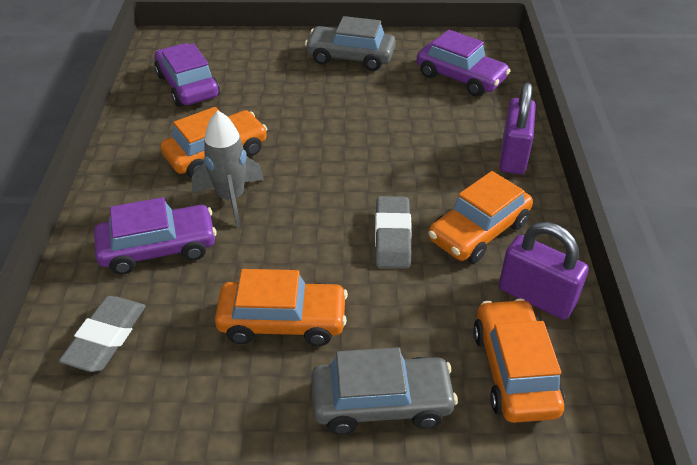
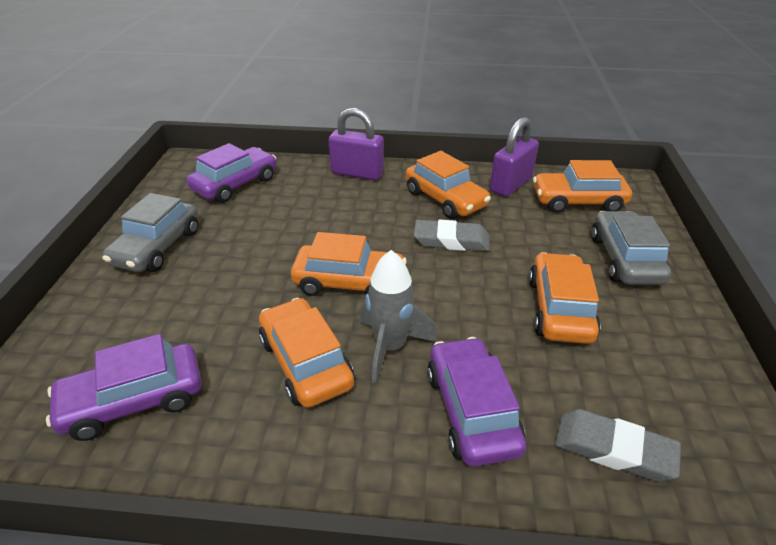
camera: 85 degrees left, 5 degrees down
(314, 167) = (349, 282): none -> orange car

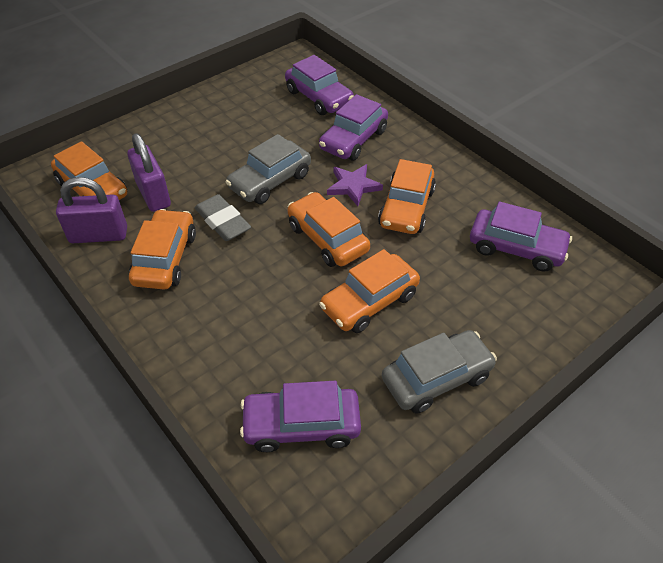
camera: 135 degrees left, 10 degrees up
(357, 173) = (179, 347): purple padlock -> purple padlock (153, 194)
(390, 347) = (353, 186): grey rocket -> purple star
(559, 309) = (241, 146): orange car -> orange car (369, 302)
(613, 449) = (319, 97): grey eraser -> purple car
(624, 259) = (156, 142): grey car -> grey car (270, 181)

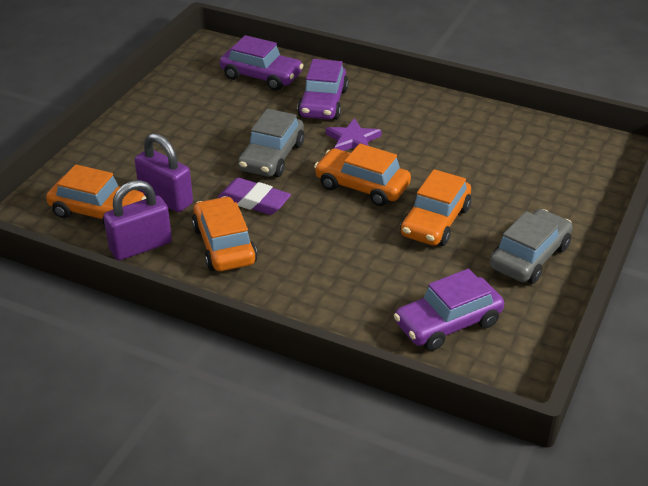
camera: 25 degrees left, 10 degrees down
(223, 221) = (254, 201): grey eraser -> purple eraser
(406, 208) = (413, 144): orange car -> none
(516, 248) = (525, 148): purple car -> none

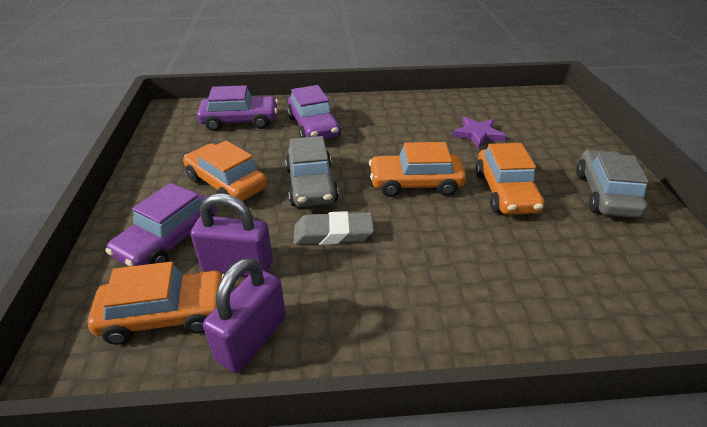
camera: 30 degrees left, 0 degrees up
(224, 245) = (346, 295): orange car -> orange car (226, 183)
(254, 201) = (333, 233): purple eraser -> grey eraser
(353, 140) = (367, 148): purple star -> purple star (478, 134)
(448, 323) = (629, 285): purple car -> purple car (169, 240)

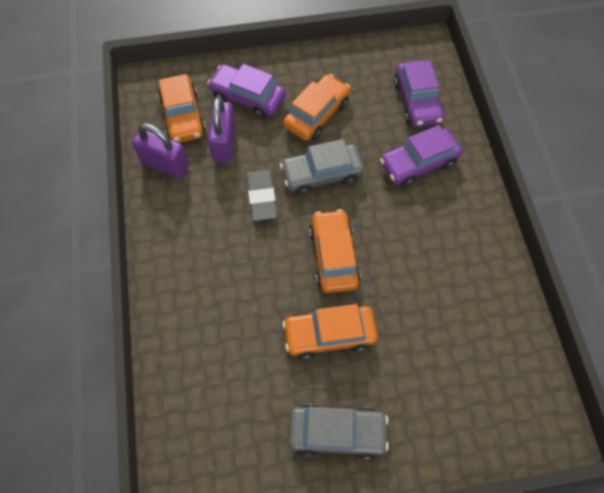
camera: 85 degrees right, 25 degrees up
(478, 134) = (433, 321): purple star -> none

